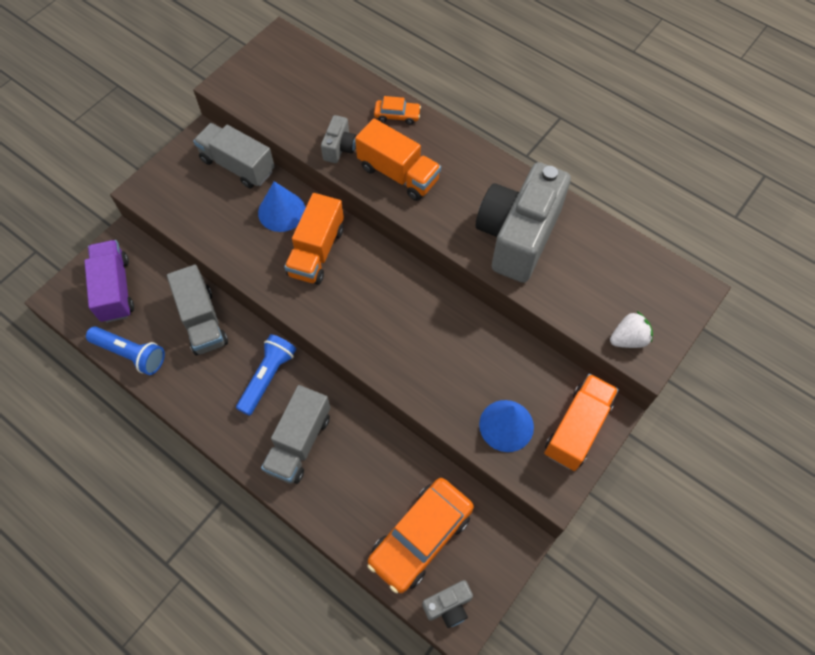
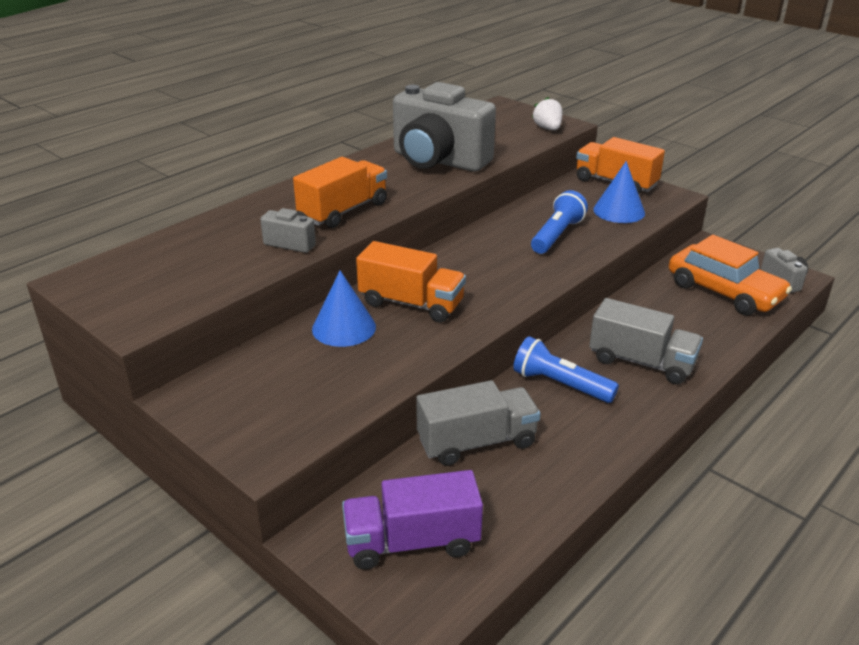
camera: 85 degrees left, 30 degrees down
(130, 354) = (530, 516): blue flashlight -> blue flashlight (557, 235)
(237, 165) = (252, 363): grey truck -> none
(397, 115) = (258, 208): orange car -> none

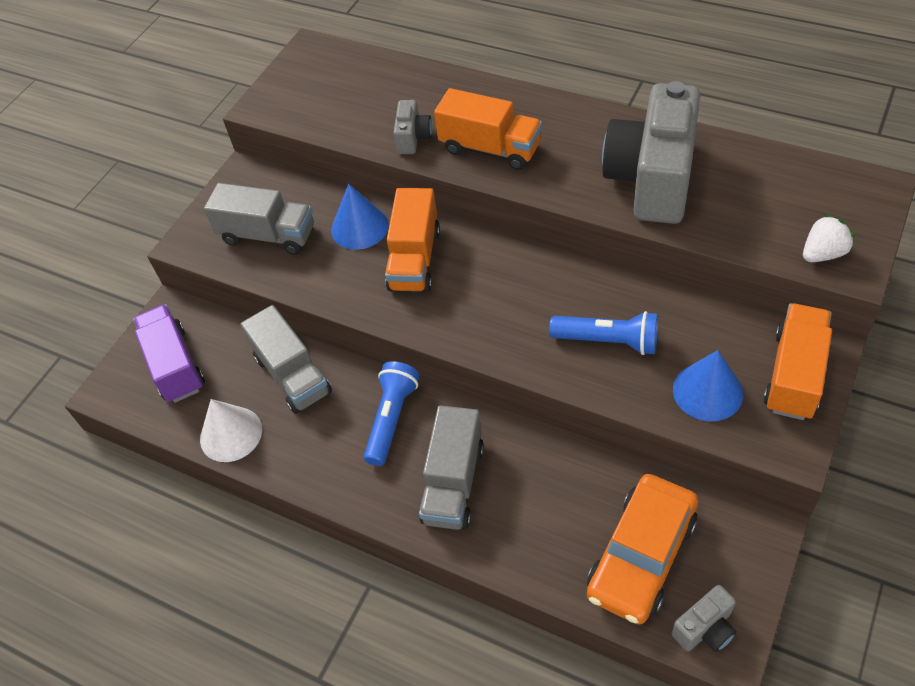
camera: 80 degrees right, 20 degrees up
(305, 390) = (268, 235): none -> grey truck
(537, 501) = (231, 434): none -> white cone

